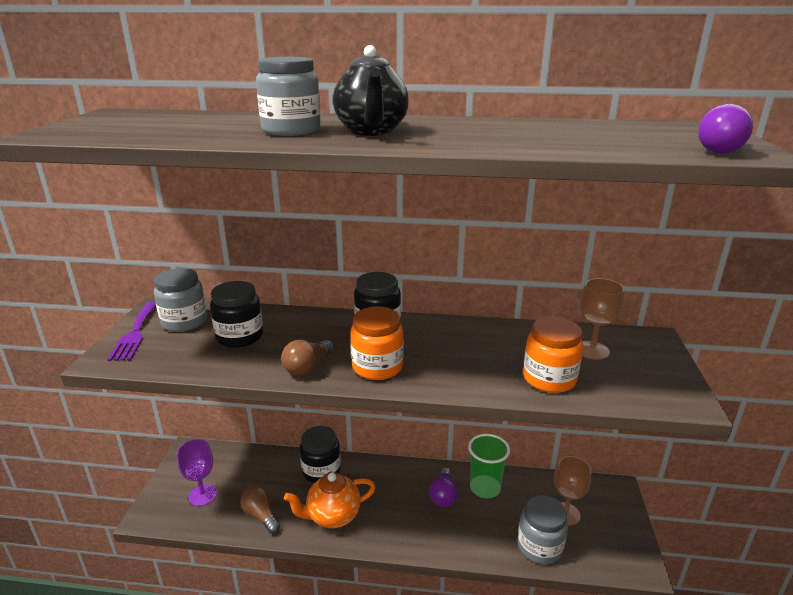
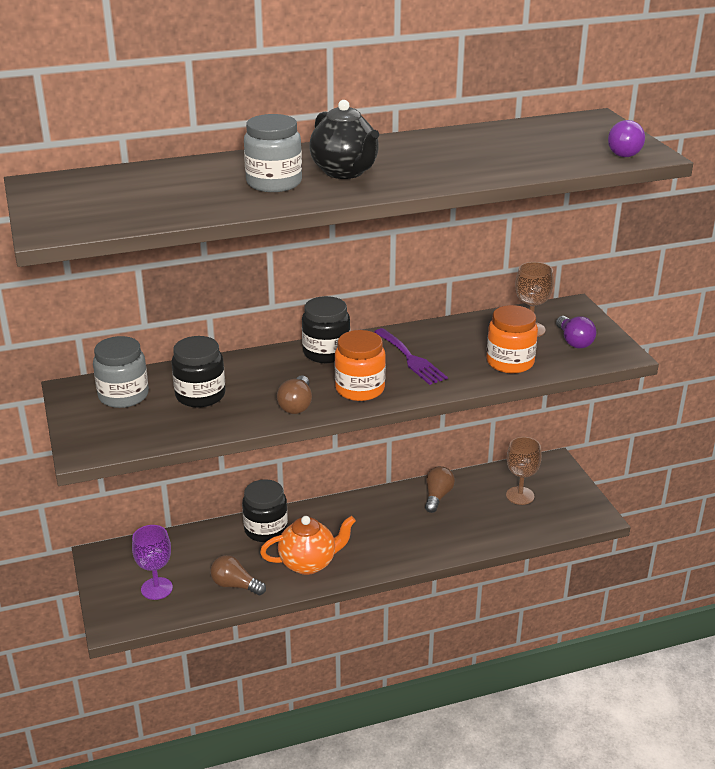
camera: 25 degrees left, 5 degrees up
(135, 334) = (84, 420): purple fork -> purple fork (411, 359)
(333, 516) = (308, 563): orange teapot -> orange teapot turned 150 degrees counterclockwise
(443, 495) = (402, 514): purple light bulb -> purple light bulb (574, 341)
(485, 488) = (437, 496): green cup -> brown light bulb
(539, 546) = (511, 527): grey jar -> none

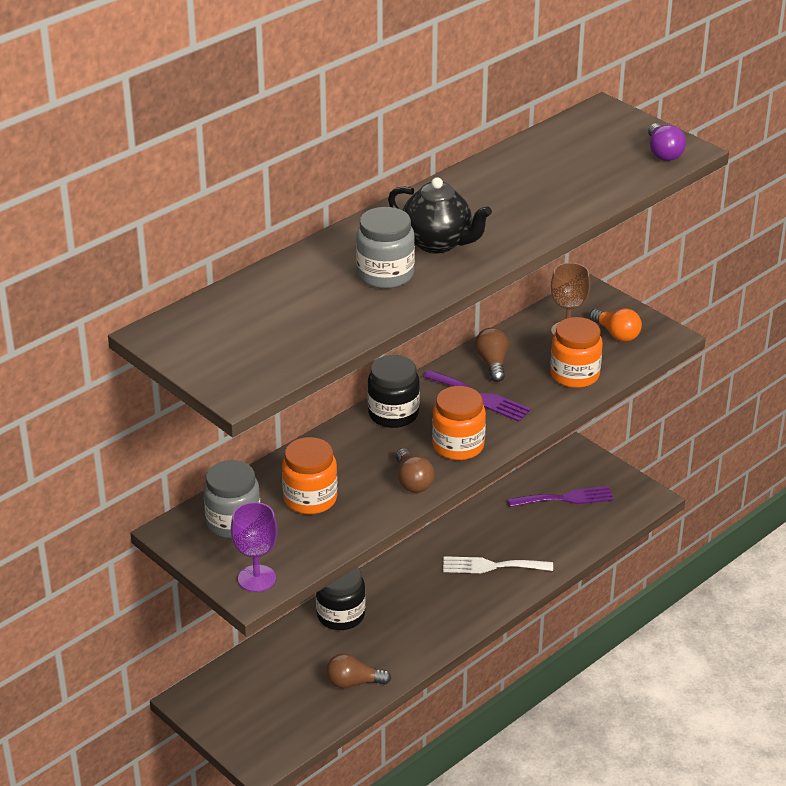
camera: 25 degrees left, 5 degrees up
(156, 588) = (277, 712): purple goblet -> purple goblet (257, 578)
(200, 395) = (310, 499): black jar -> orange jar
(308, 563) = (409, 636): orange teapot -> none
(418, 530) = (491, 566): none -> white fork
(437, 496) = (487, 524): brown light bulb -> brown light bulb (492, 363)
(520, 496) = (565, 498): brown goblet -> purple fork
(574, 341) = (616, 334): purple light bulb -> orange light bulb

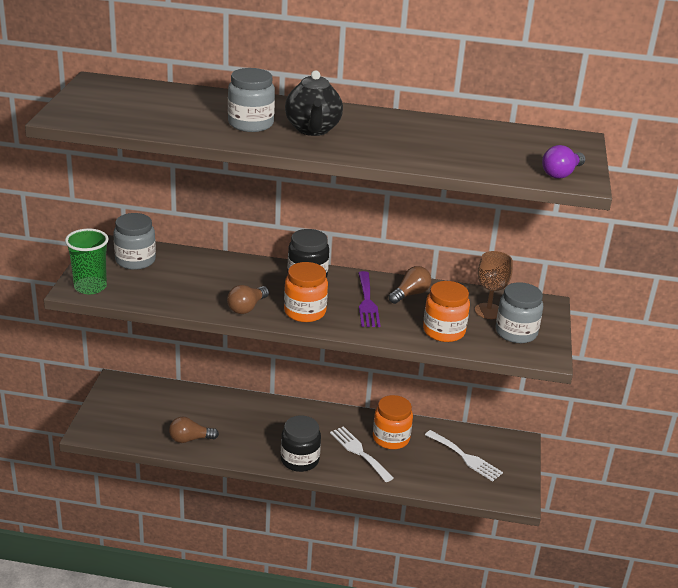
camera: 50 degrees right, 5 degrees down
(257, 578) = (90, 287): purple goblet -> green cup
(310, 499) = (186, 278): orange jar -> orange jar (391, 438)
(341, 615) = (244, 408): black jar -> black jar (299, 460)
(353, 682) = (190, 439): brown light bulb -> brown light bulb turned 60 degrees counterclockwise
(565, 498) = (465, 457): purple fork -> white fork
(616, 334) = (516, 332): orange light bulb -> grey jar

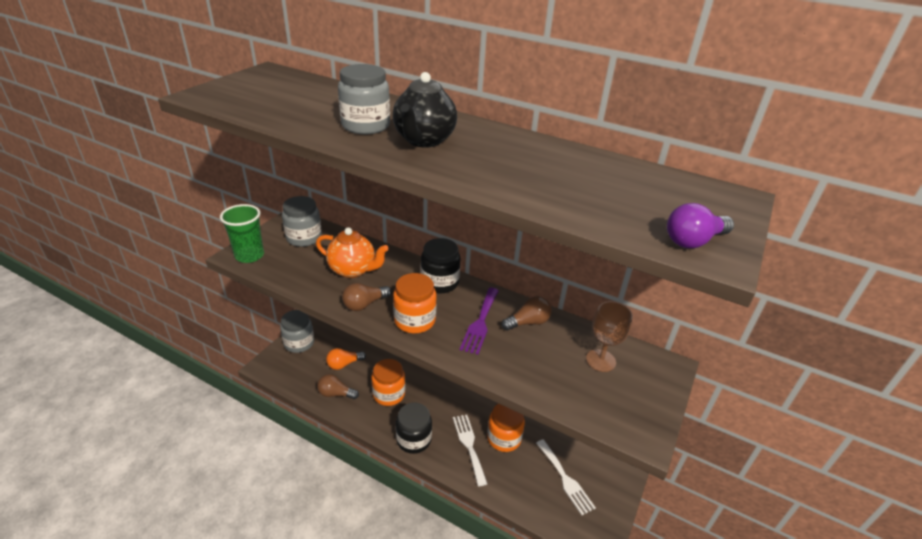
camera: 20 degrees right, 5 degrees up
(181, 410) = (344, 364): none -> orange light bulb
(212, 281) = (353, 270): none -> orange teapot
(444, 331) = (541, 375): orange jar -> orange jar (389, 394)
(516, 332) = (620, 395): grey jar -> grey jar (299, 343)

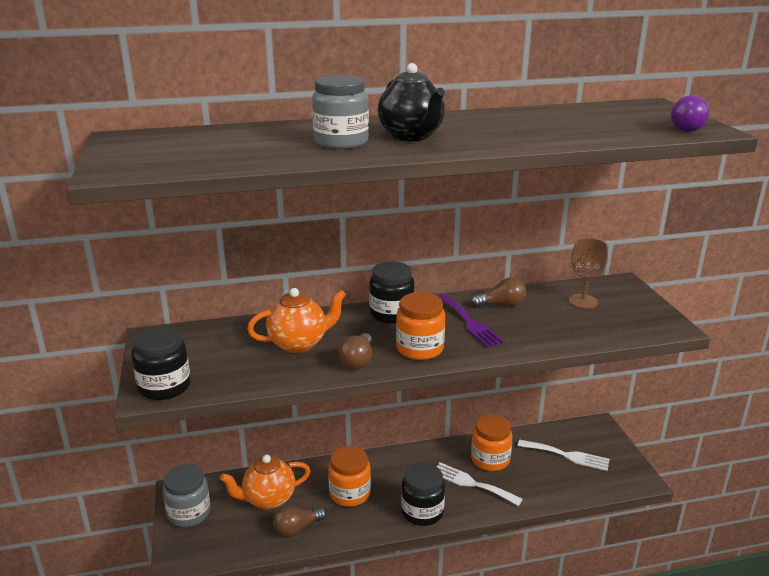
camera: 40 degrees left, 10 degrees down
(249, 255) = (164, 387): green cup -> black jar
(304, 238) = (198, 344): grey jar -> none
(344, 364) = (268, 499): orange light bulb -> orange teapot
(528, 322) = (501, 305): brown light bulb -> brown light bulb turned 60 degrees clockwise

